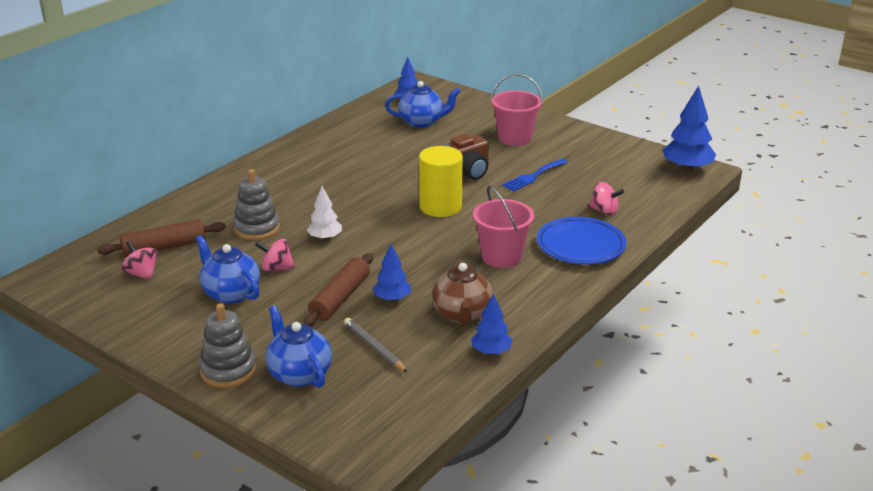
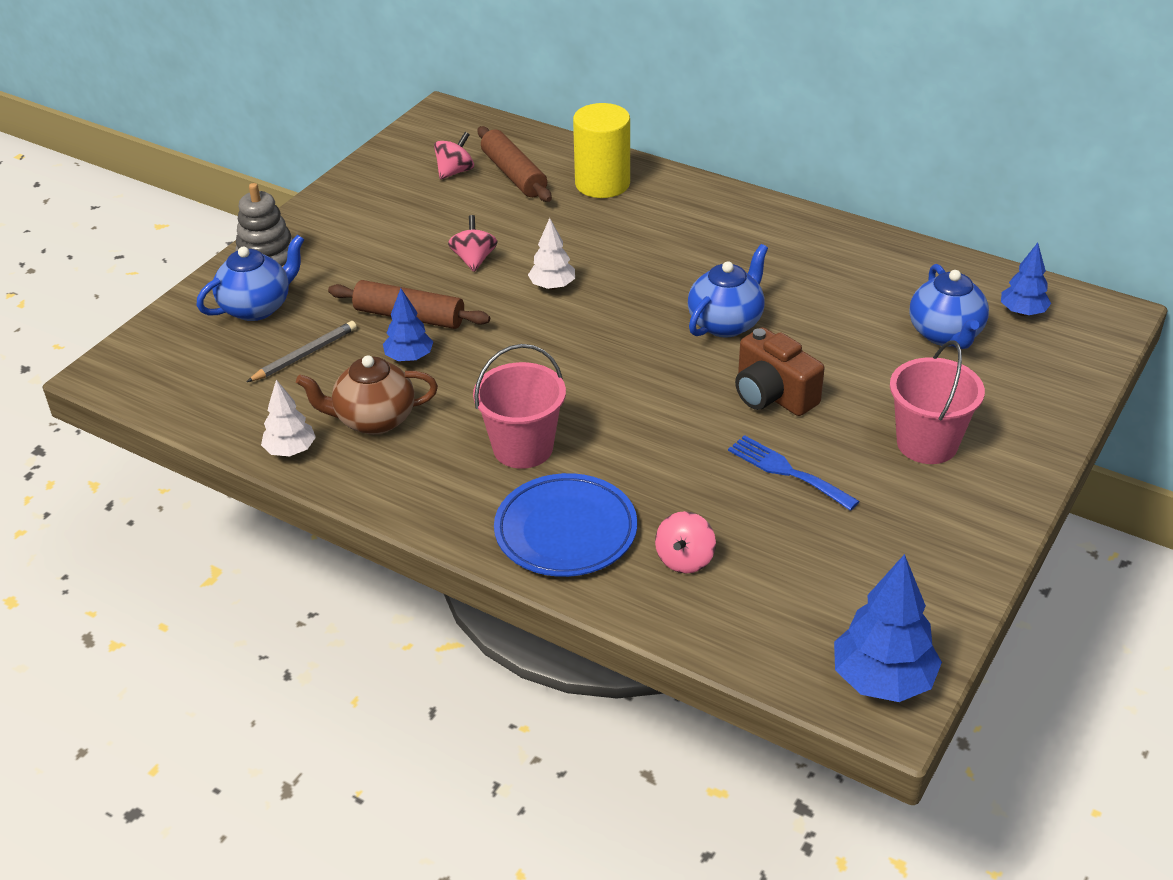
camera: 85 degrees right, 10 degrees up
(231, 293) = (417, 236): blue teapot -> blue teapot (726, 323)
(257, 228) = (568, 230): grey stacking toy -> none
(440, 207) = (659, 378): yellow cylinder -> yellow cylinder (602, 183)
(491, 352) = (290, 451): blue tree -> white tree

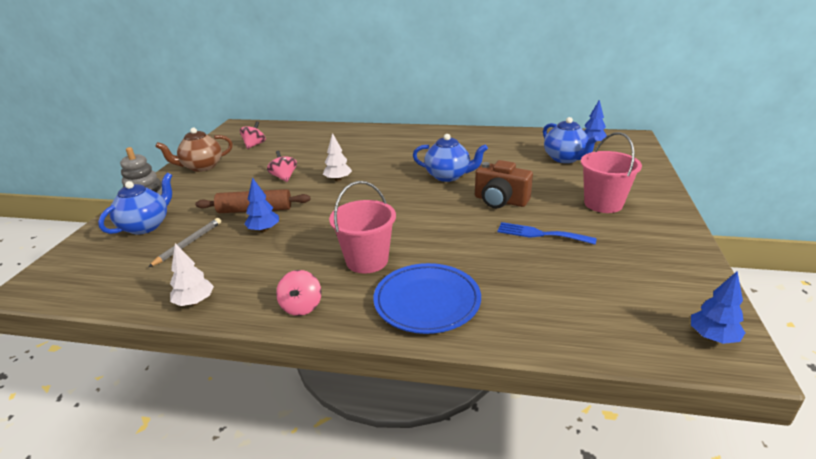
camera: 20 degrees left, 10 degrees down
(373, 420) = (253, 269): brown teapot -> brown teapot (202, 167)
(514, 174) = (289, 140): brown rolling pin -> none
(602, 183) = (340, 136): yellow cylinder -> none
(685, 559) = (519, 298): pink spinning top -> pink spinning top (301, 306)
(726, 323) = (448, 176): blue teapot -> blue teapot turned 90 degrees clockwise
(882, 680) = (712, 337): blue tree -> blue tree, size x0.60

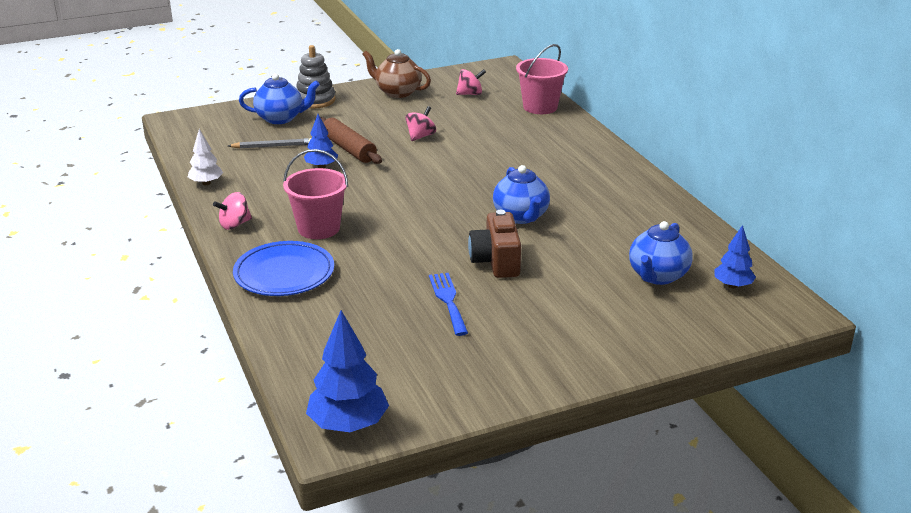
camera: 55 degrees right, 0 degrees up
(338, 180) = (445, 163): white tree -> none
(603, 204) = (557, 325): pink bucket -> pink bucket (540, 107)
(712, 337) = (348, 425): blue tree -> blue tree, size x1.66

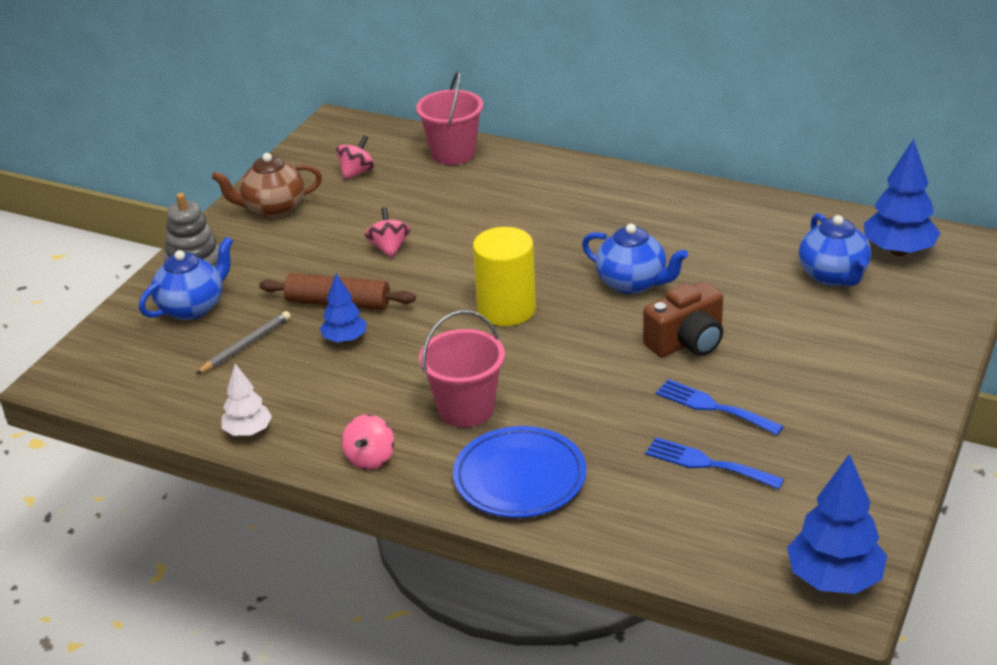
camera: 40 degrees left, 5 degrees up
(391, 326) = (707, 463): none -> blue fork
(426, 194) = (506, 309): none -> yellow cylinder
(496, 261) = (687, 342): brown camera -> brown camera turned 75 degrees counterclockwise
(732, 285) = (898, 251): blue tree -> blue tree, size x1.66

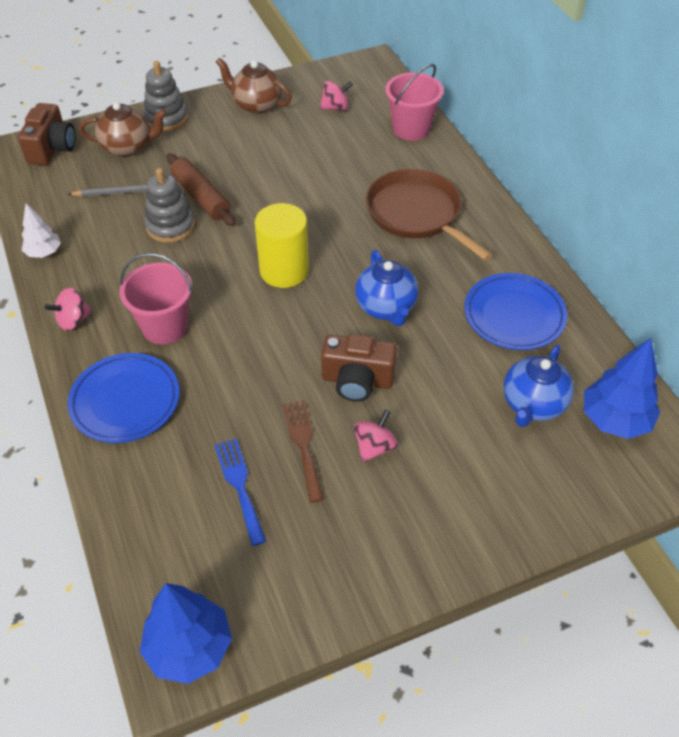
camera: 40 degrees right, 15 degrees up
(106, 352) = (52, 148): none -> brown camera
(193, 307) = (128, 147): blue teapot -> brown teapot
(345, 339) = (170, 226): blue tree -> grey stacking toy
(389, 248) = (279, 176): pink spinning top -> pink spinning top (374, 447)
(555, 209) = (416, 214): none -> brown pan
(713, 407) = (303, 445): blue fork -> brown fork
(735, 231) = (514, 315): none -> blue plate

